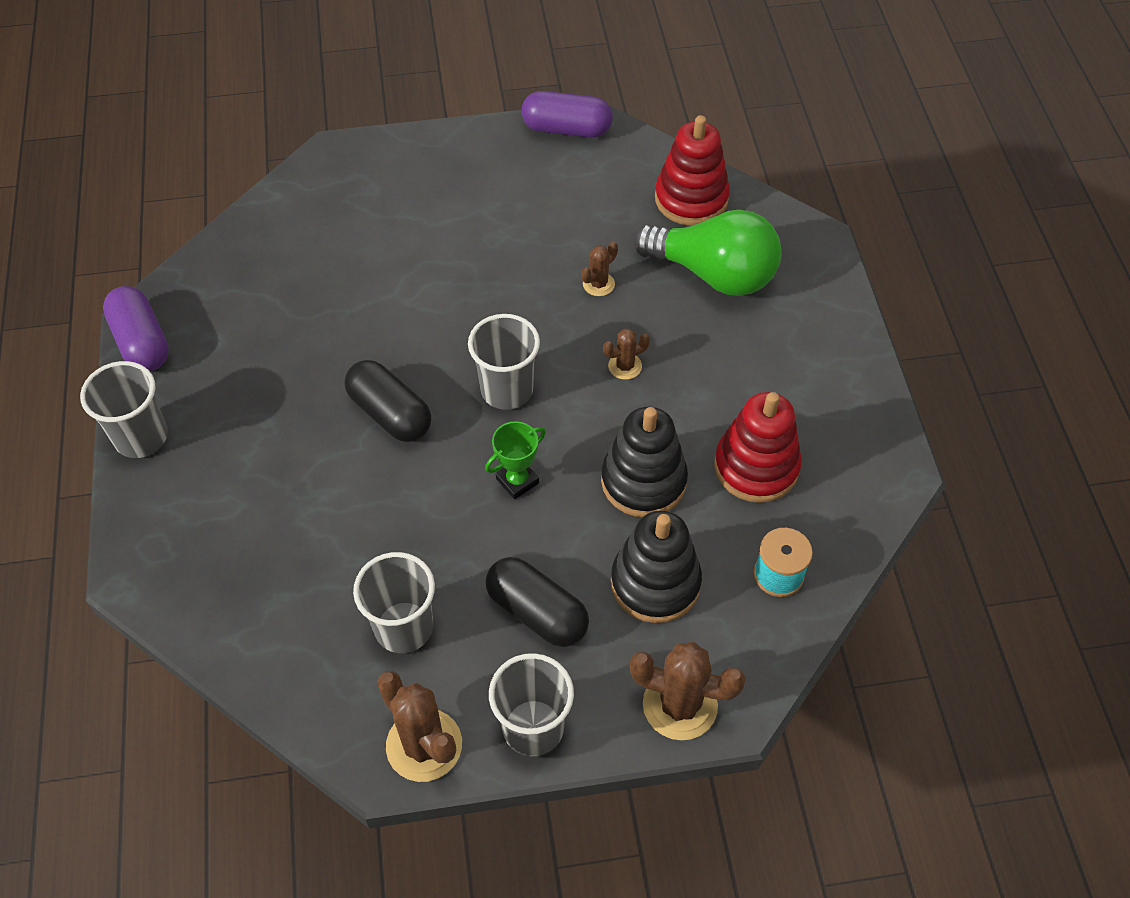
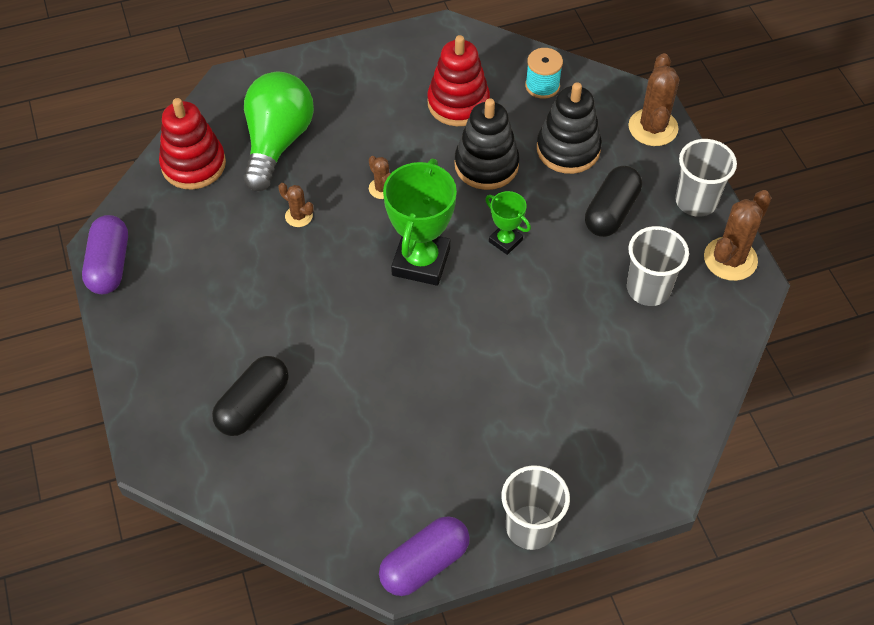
camera: 100 degrees left, 0 degrees up
(390, 413) = (462, 338): black capsule -> black capsule (253, 405)
(507, 390) = (421, 262): grey cup -> green trophy

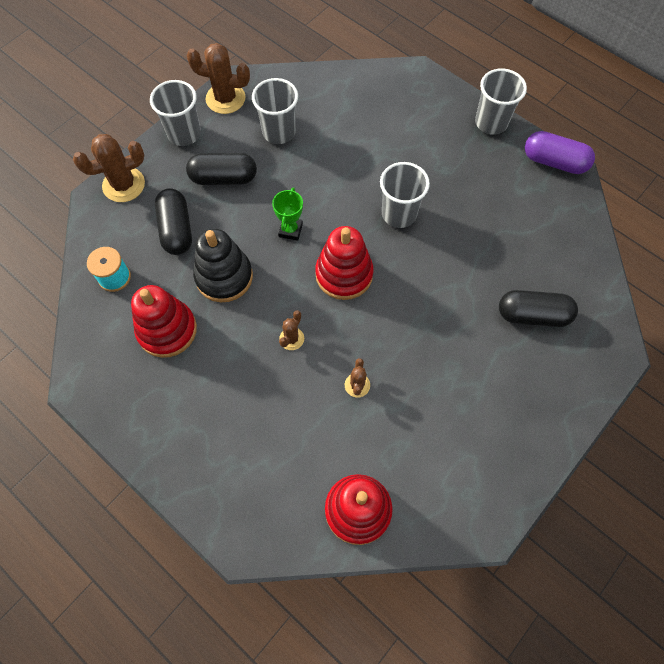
camera: 120 degrees left, 10 degrees up
(109, 265) = (501, 506): purple capsule -> none
(277, 142) = (291, 452): green light bulb -> none
(421, 262) = (344, 274): green trophy -> red stacking toy
(461, 349) = (399, 214): none -> grey cup
(568, 149) = (176, 229): black stacking toy -> black capsule

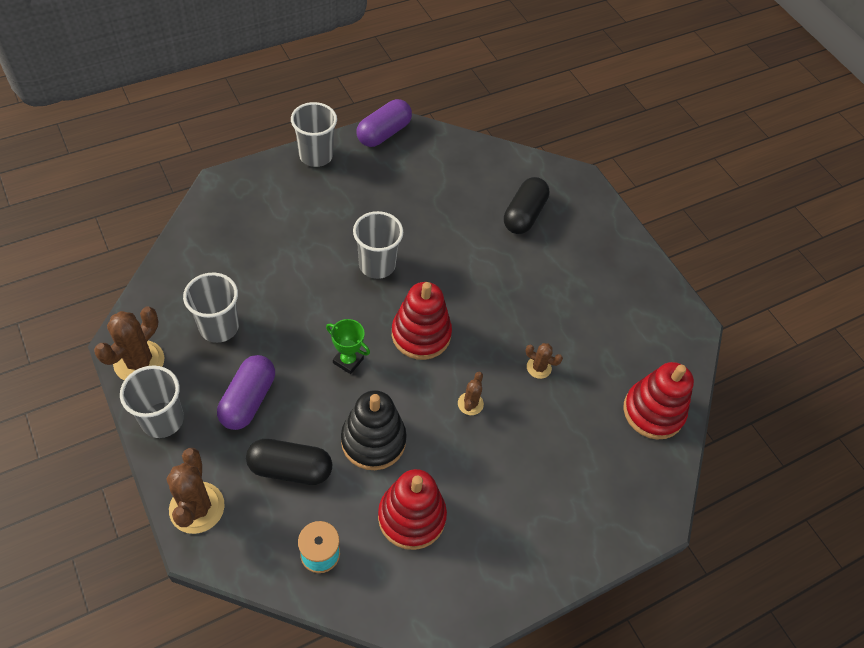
camera: 75 degrees left, 10 degrees down
(223, 178) = (248, 400): black capsule -> purple capsule
(291, 339) = (470, 404): brown cactus -> brown cactus turned 60 degrees clockwise

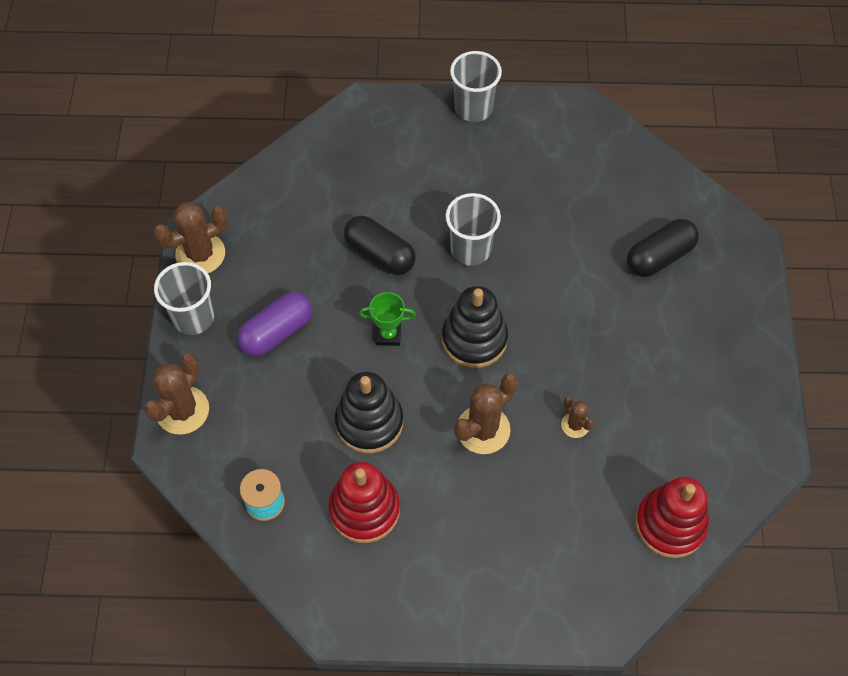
camera: 35 degrees right, 5 degrees up
(219, 327) = (286, 250): grey cup -> none
(290, 468) = (280, 413): black capsule -> black capsule (380, 254)
(348, 361) = (388, 335): green trophy -> green trophy turned 60 degrees counterclockwise
(384, 133) = (559, 108): purple capsule -> none
(421, 334) = (474, 339): red stacking toy -> black stacking toy
(470, 404) = (483, 429): brown cactus -> brown cactus, size x1.89

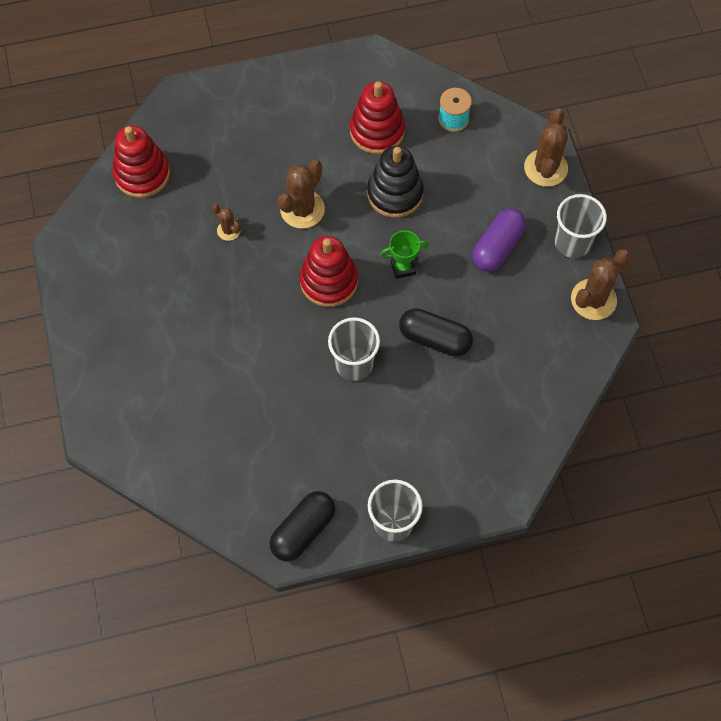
camera: 165 degrees right, 5 degrees up
(474, 339) = (329, 281): black stacking toy -> red stacking toy
(659, 257) = (178, 399): black capsule -> black capsule (303, 530)

